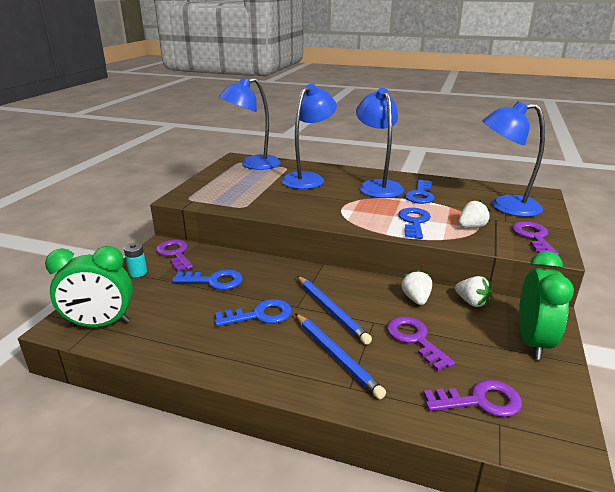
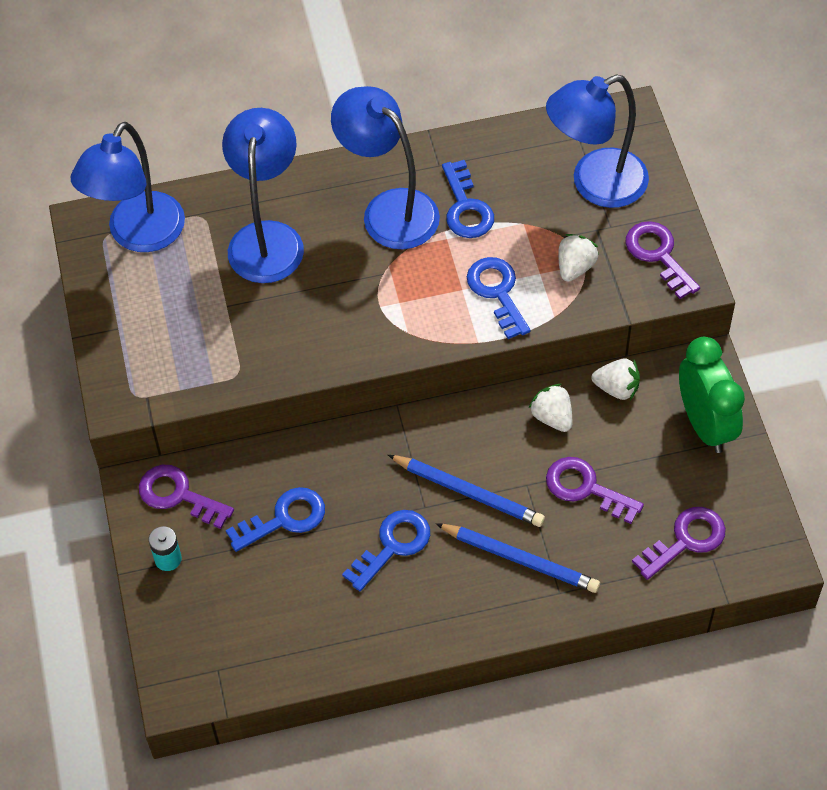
camera: 30 degrees left, 30 degrees up
(100, 324) = (221, 664): green clock -> none

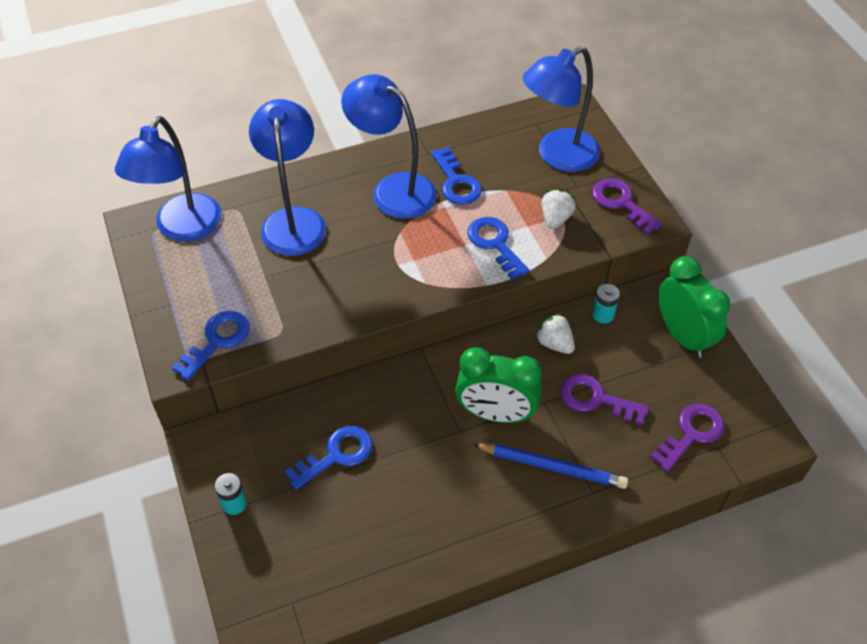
camera: 10 degrees left, 5 degrees down
(178, 495) = (238, 445): purple key -> none
(393, 545) = (437, 468): blue key -> blue key (217, 341)
(468, 492) = (496, 414): blue pencil -> green clock
(617, 388) = (603, 315): white strawberry -> turquoise battery

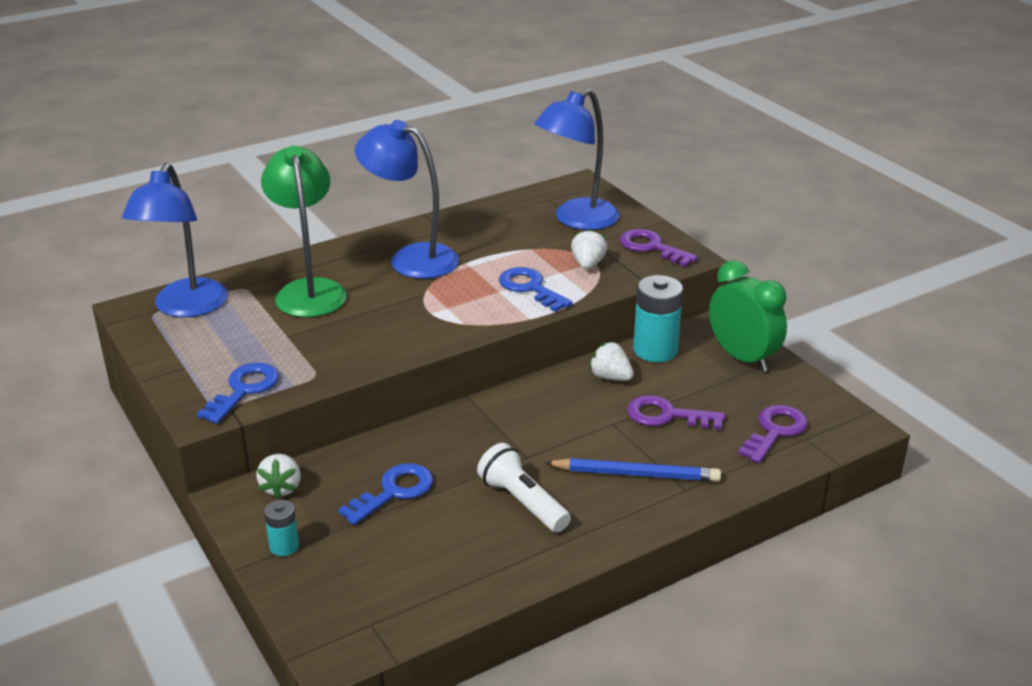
camera: 10 degrees left, 20 degrees down
(242, 435) = (281, 488): none -> white strawberry
(294, 220) = (309, 290): blue lamp -> green lamp
(445, 484) = (522, 502): none -> white flashlight
(456, 182) = (477, 247): blue key -> none
(496, 414) = (563, 439): green clock -> none
(603, 315) = (655, 350): turquoise battery -> turquoise battery, size x1.87

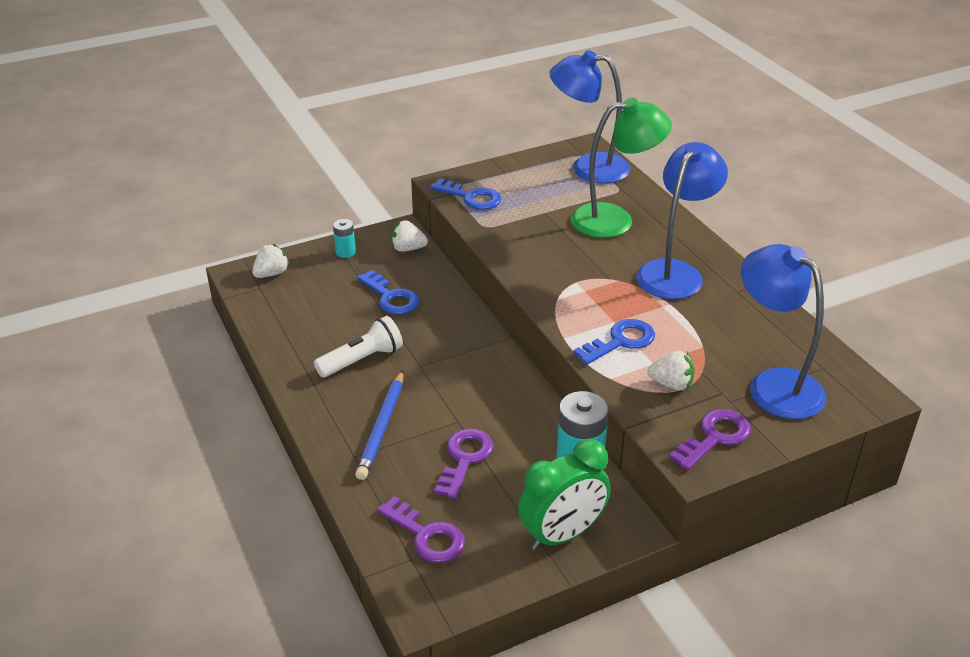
camera: 95 degrees right, 5 degrees up
(610, 377) = (532, 427): white strawberry -> white strawberry (271, 274)

